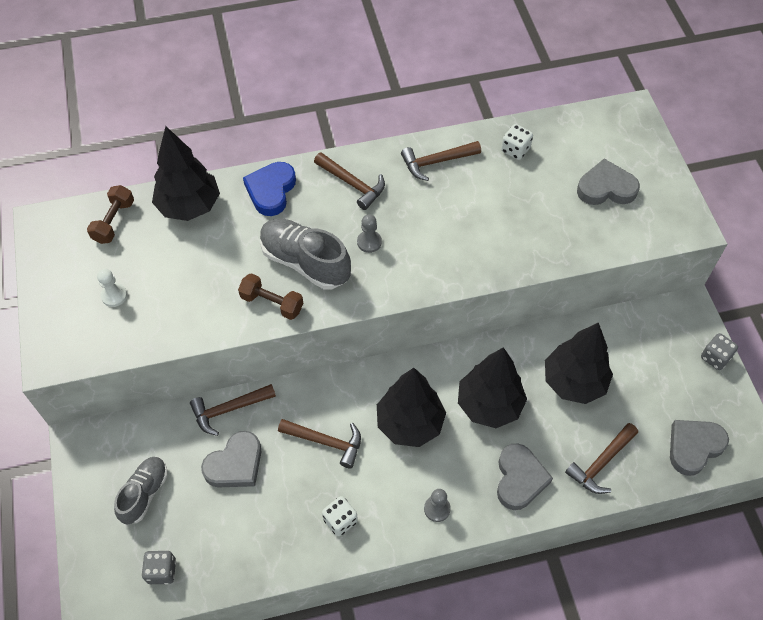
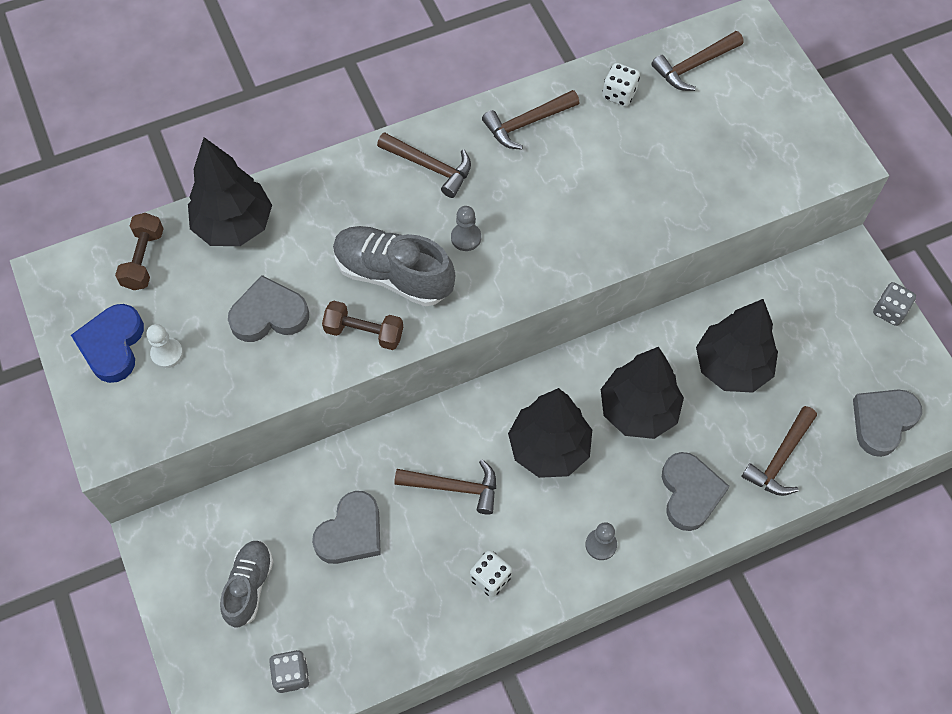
camera: 10 degrees left, 5 degrees up
(229, 409) = (328, 467): brown hammer -> brown hammer (694, 66)
(271, 191) = (331, 190): blue heart -> blue heart (112, 345)
(606, 188) = (736, 127): grey heart -> grey heart (269, 314)

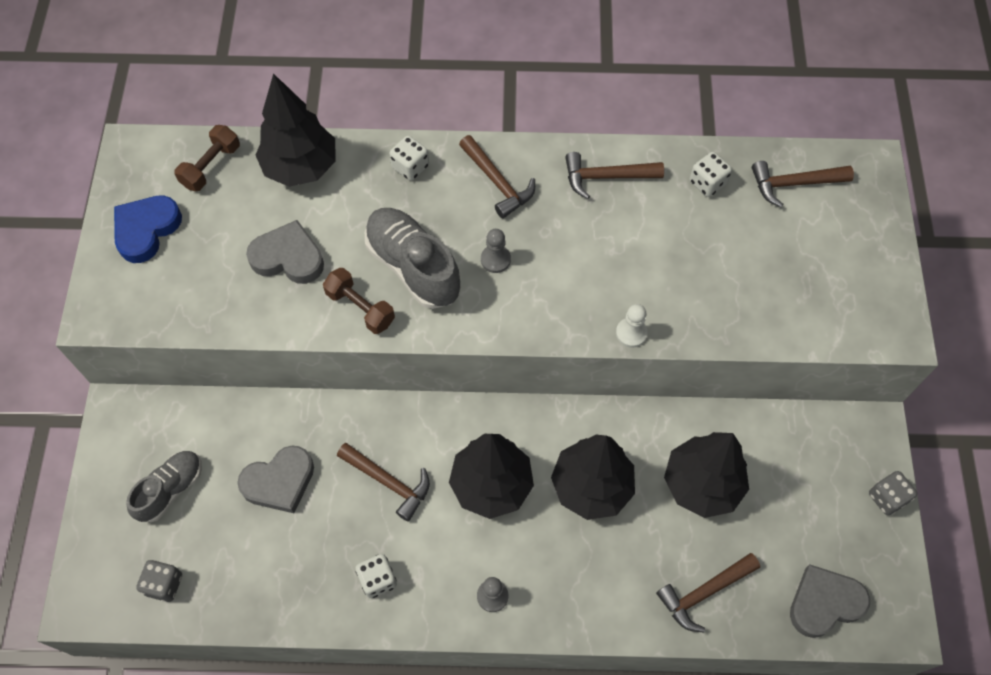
camera: 25 degrees right, 0 degrees up
(167, 353) = (186, 256): white pawn -> white pawn (631, 333)
(340, 184) = (410, 167): none -> white dice
(690, 493) = (600, 586): grey heart -> none

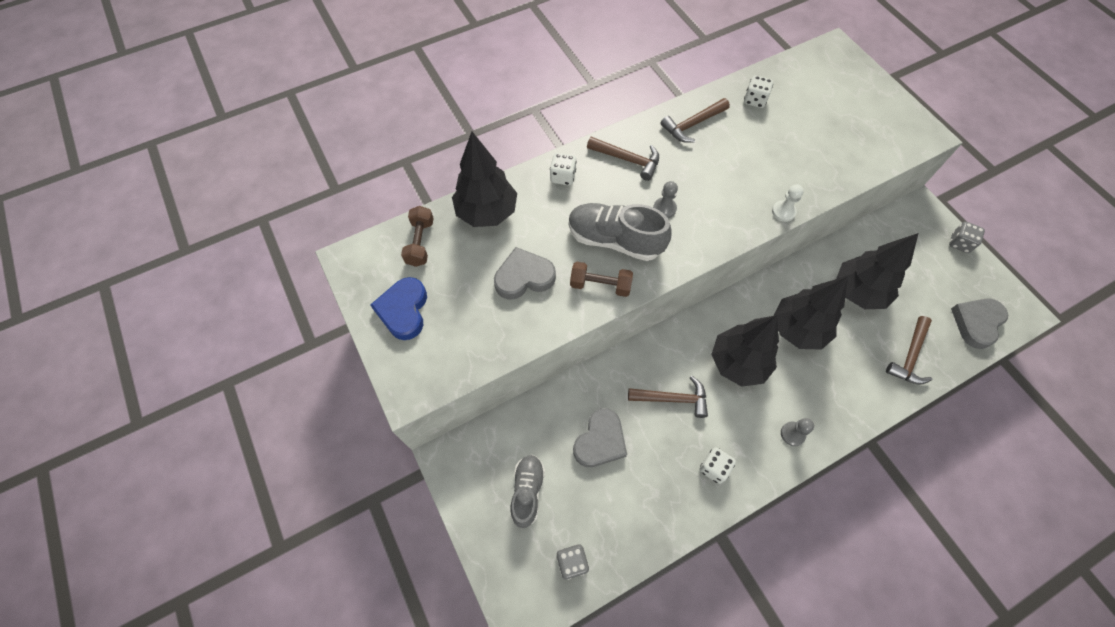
camera: 30 degrees left, 0 degrees up
(794, 184) = (803, 78): brown hammer -> none

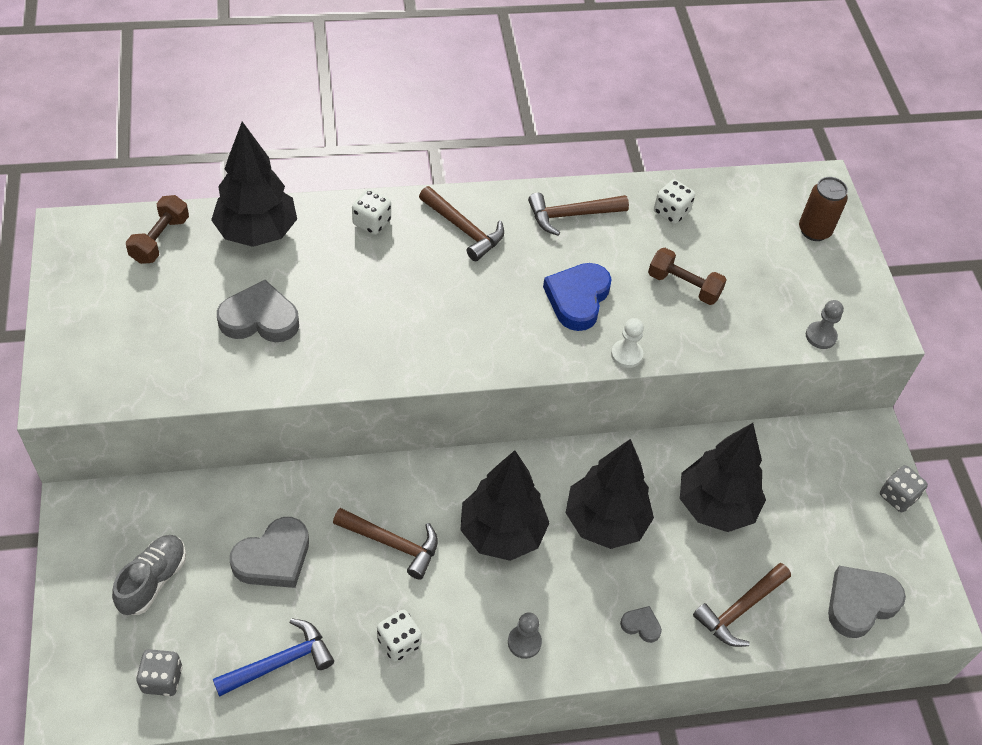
camera: 15 degrees right, 10 degrees down
(403, 310) = (100, 306): blue heart -> blue heart (577, 299)
(600, 285) = (345, 359): brown dumbbell -> brown dumbbell (683, 286)
(614, 240) = (393, 315): grey shoe -> none
(644, 515) = (280, 662): none -> blue hammer
(664, 208) = (476, 300): grey pawn -> grey pawn (820, 336)
(850, 82) = (814, 230): none -> brown can
(857, 392) = (641, 625): none -> grey heart

